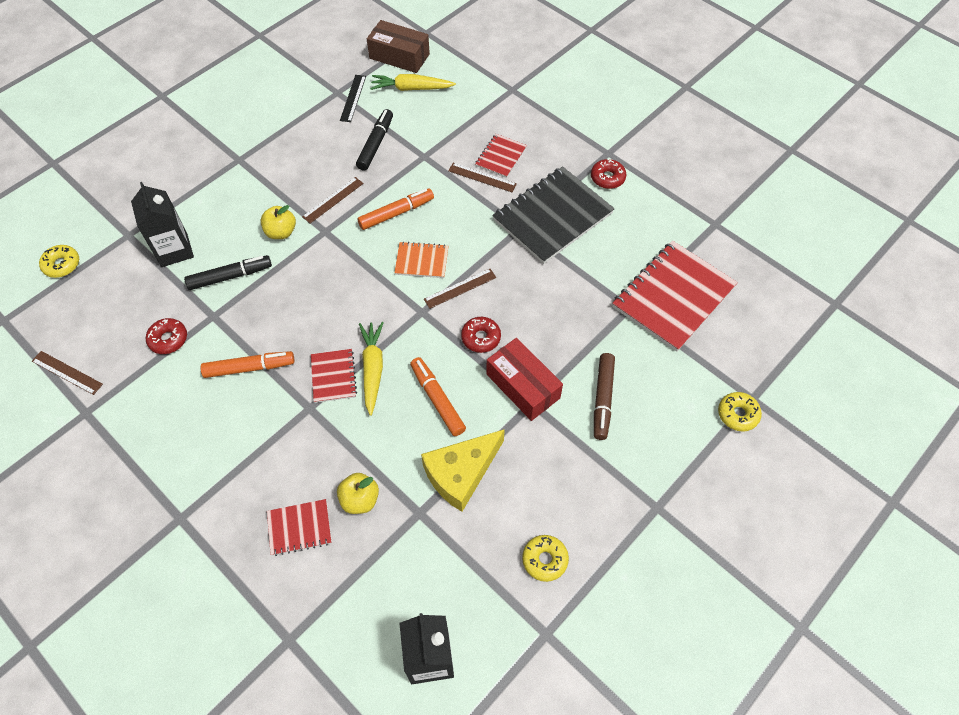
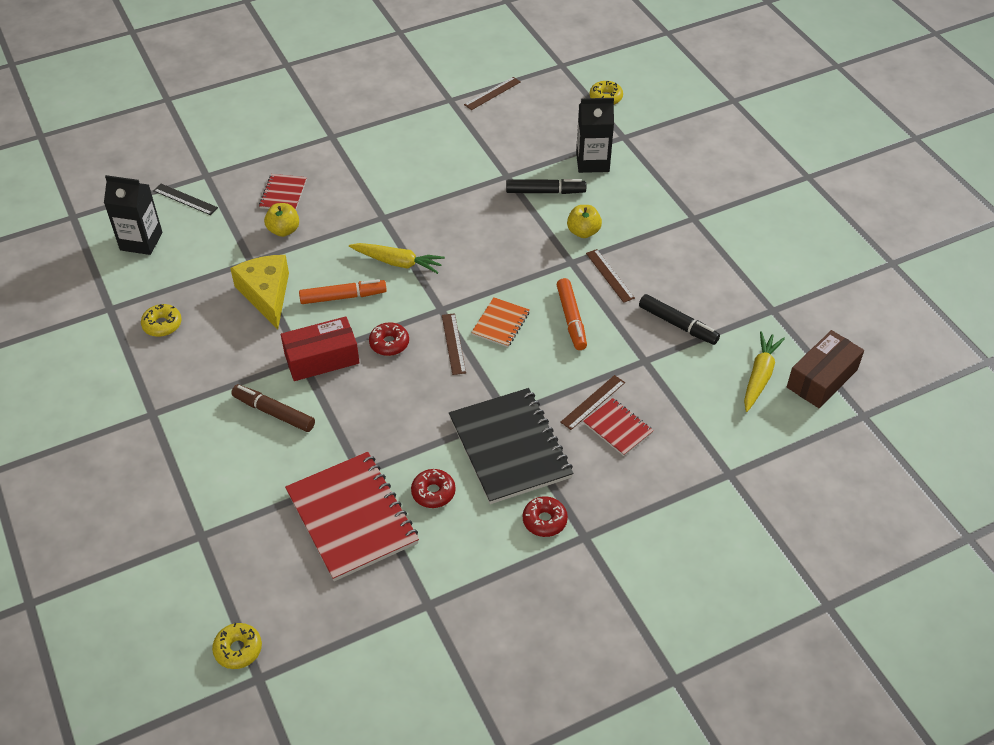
camera: 110 degrees right, 10 degrees down
(168, 339) = (495, 148): red donut -> red donut (433, 492)
(230, 276) = (545, 192): black marker -> black marker turned 90 degrees counterclockwise
(249, 368) = (441, 189): orange marker -> none
(333, 376) = (404, 237): red notebook -> none
(353, 98) = (758, 321): black ruler -> black ruler (185, 199)
(737, 414) = (193, 514): yellow donut -> yellow donut (238, 649)

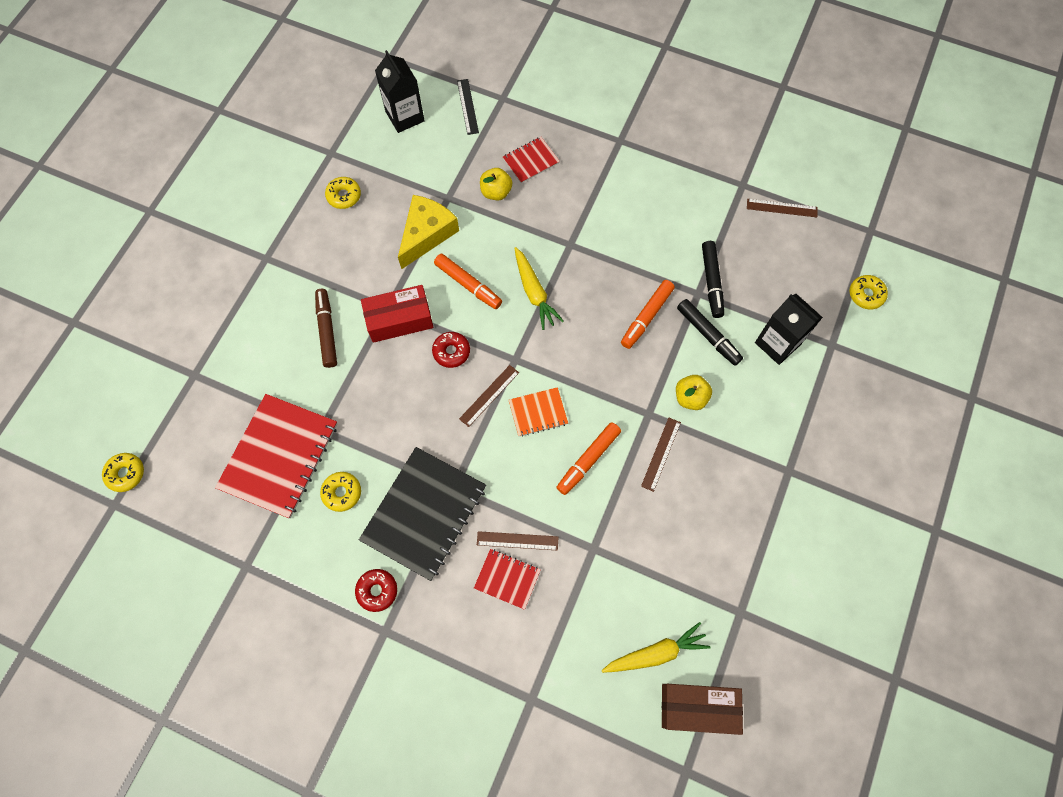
camera: 50 degrees right, 20 degrees up
(322, 358) = (399, 320): red box -> red box turned 45 degrees counterclockwise
(433, 492) = (342, 493): red donut -> yellow donut
(493, 214) = (646, 317): none -> orange marker
(618, 428) = (507, 579): red notebook -> red notebook turned 75 degrees counterclockwise
(678, 324) = (655, 546): black marker -> black marker (711, 282)

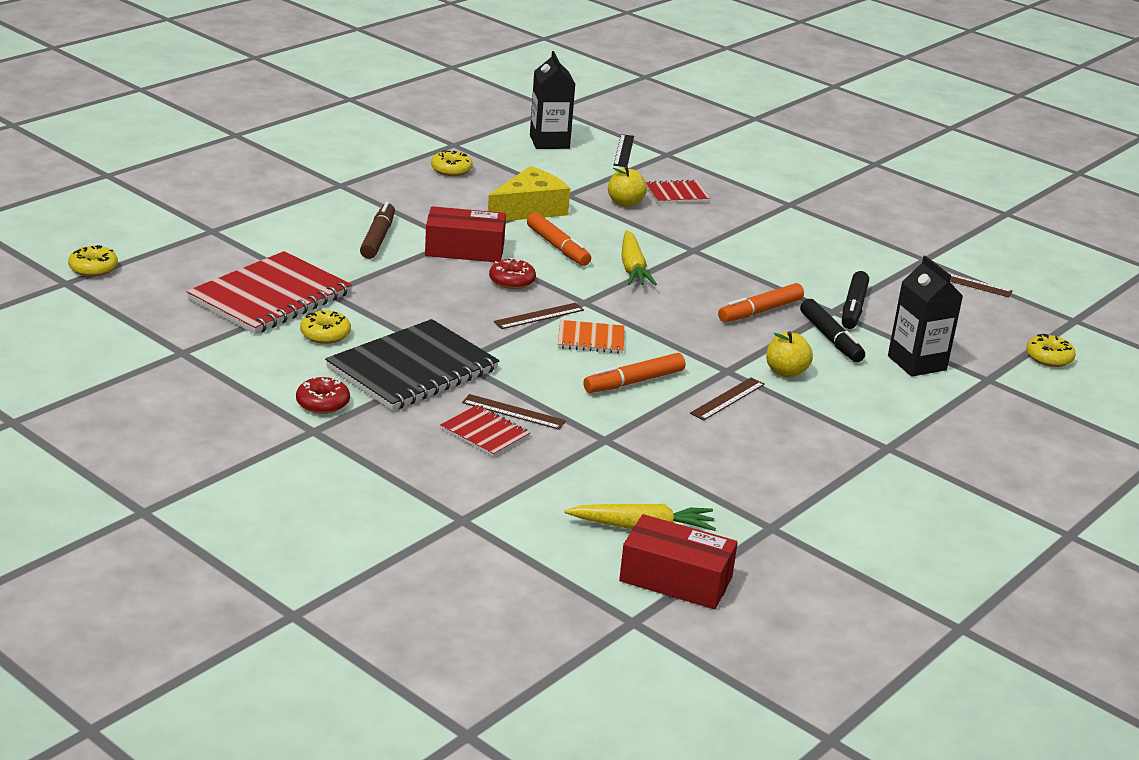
camera: 15 degrees right, 40 degrees down
(698, 708) = (675, 579): brown box -> red box

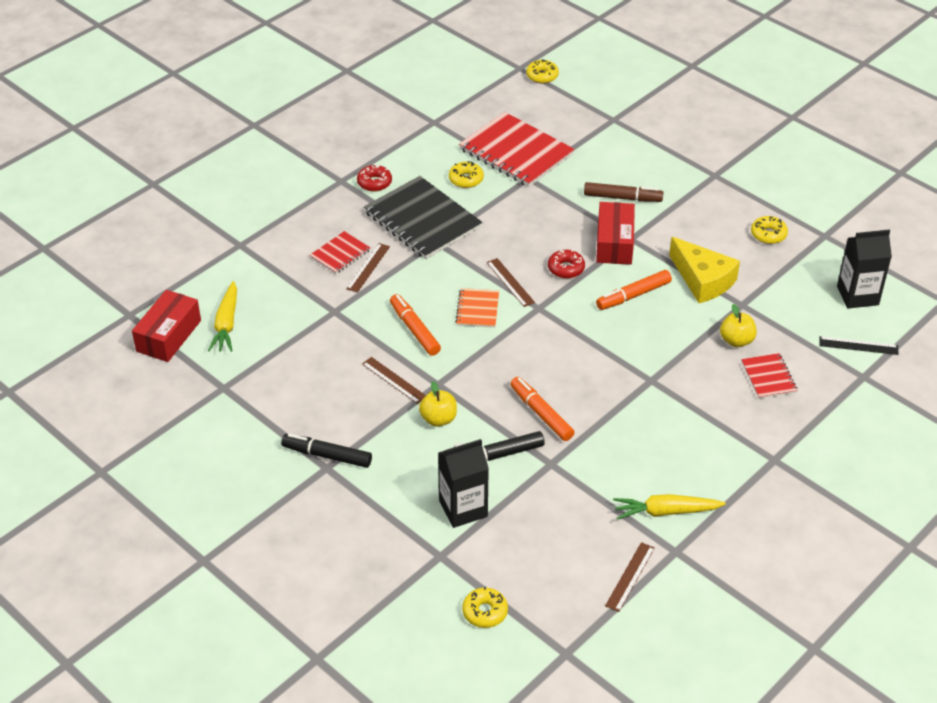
camera: 95 degrees right, 15 degrees up
(633, 268) = (605, 339): yellow carrot -> yellow carrot (665, 512)
(853, 308) = (559, 479): black marker -> black marker (327, 455)

